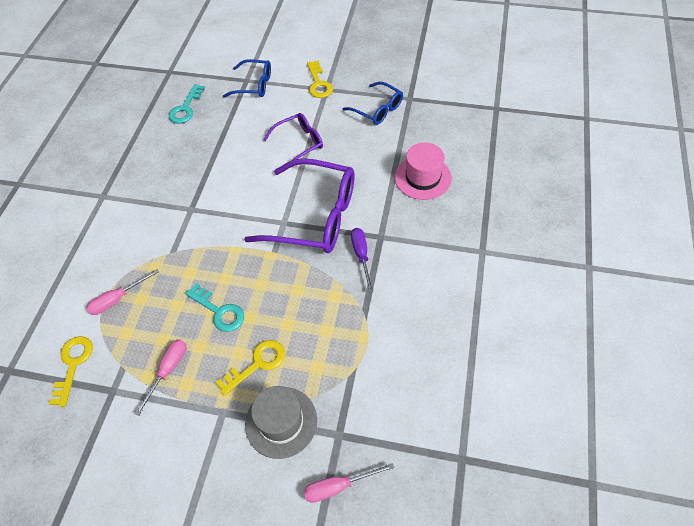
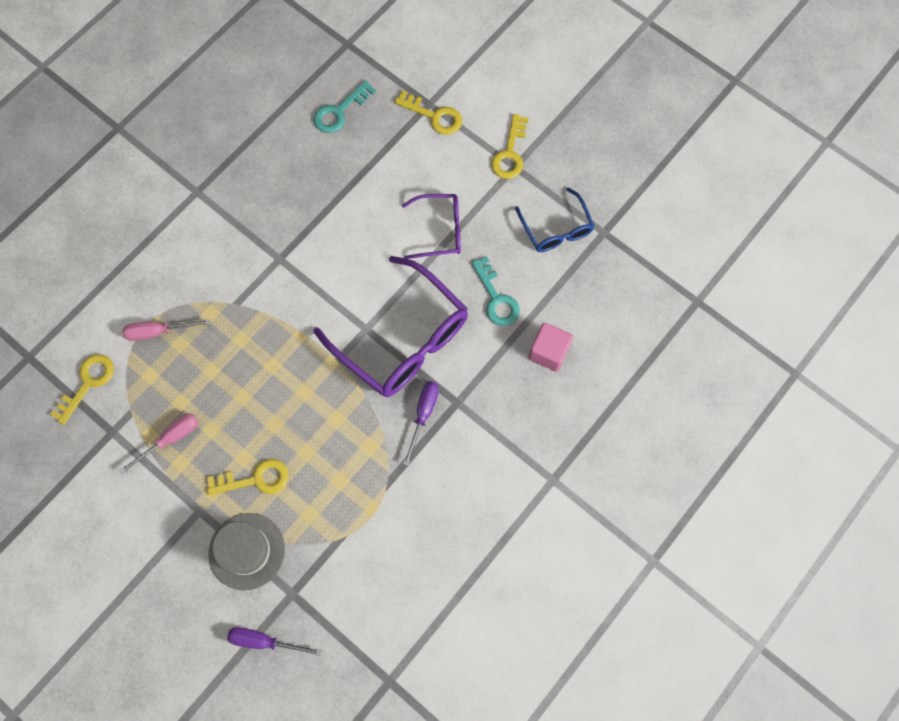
camera: 25 degrees right, 15 degrees up
(219, 311) = (248, 400): turquoise key -> turquoise key (496, 298)
(254, 85) = (434, 116): blue glasses -> yellow key
(338, 486) = (264, 641): pink screwdriver -> purple screwdriver
(423, 177) = (548, 352): pink hat -> pink cube

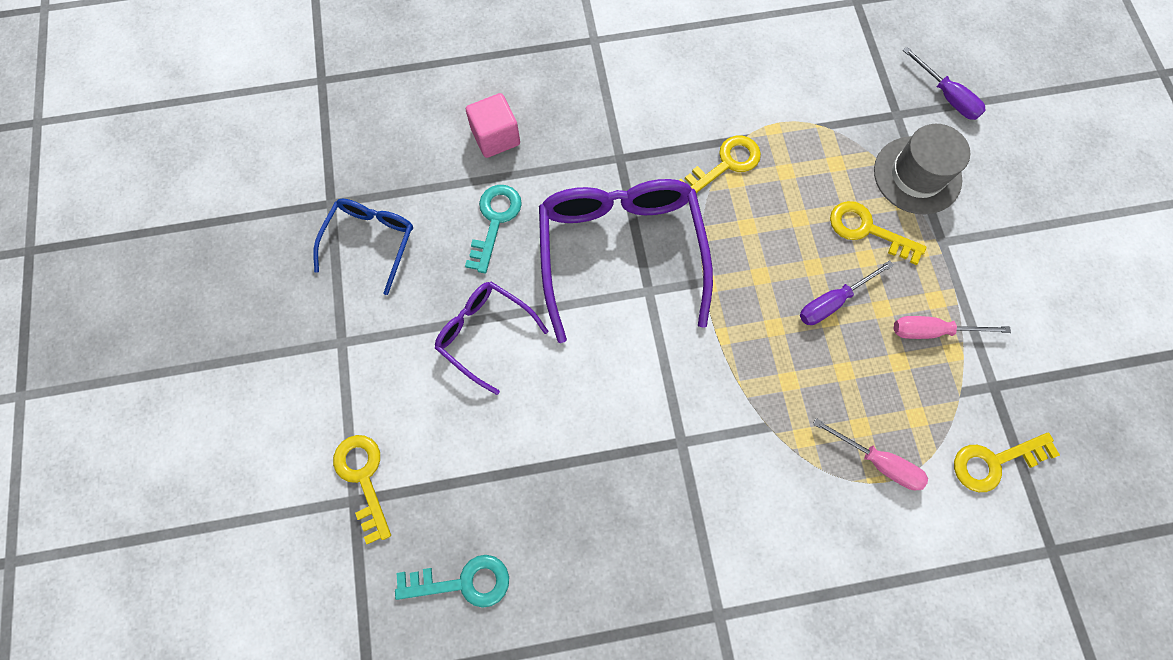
camera: 140 degrees left, 0 degrees up
(423, 415) = (660, 170): purple screwdriver -> purple screwdriver (833, 302)
(510, 153) = (330, 361): yellow key -> yellow key (725, 164)

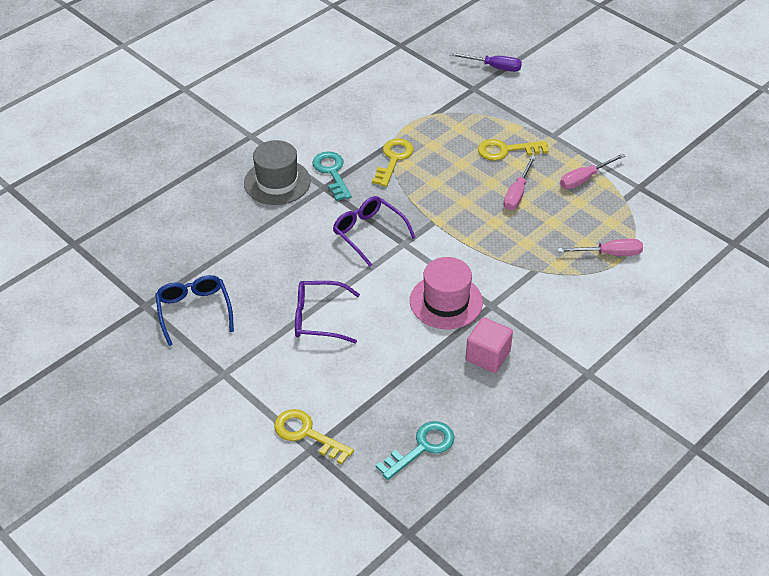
camera: 35 degrees left, 25 degrees down
(495, 137) = (230, 215): pink cube -> pink cube (487, 356)
(495, 221) = (271, 258): turquoise key -> turquoise key (332, 173)
(620, 252) = (368, 233): purple glasses -> purple glasses, size x0.55
(634, 403) = (446, 301): none -> pink hat
(833, 302) = (517, 193): purple screwdriver -> pink screwdriver
(917, 175) = (511, 111): grey hat -> grey hat (277, 182)
(994, 462) = (670, 220): yellow key -> none

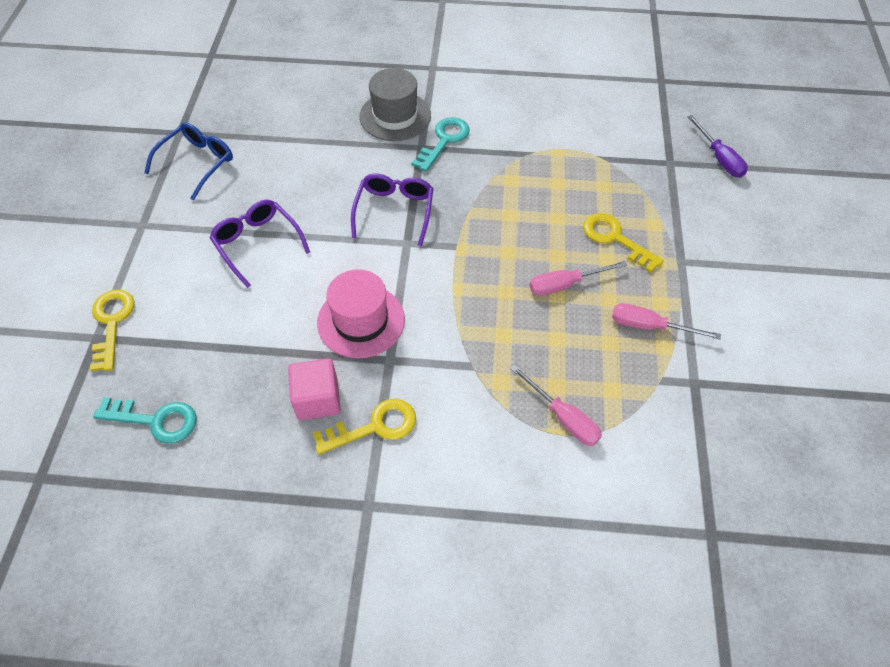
camera: 50 degrees right, 10 degrees up
(393, 159) = (507, 168): yellow key -> yellow key (374, 426)

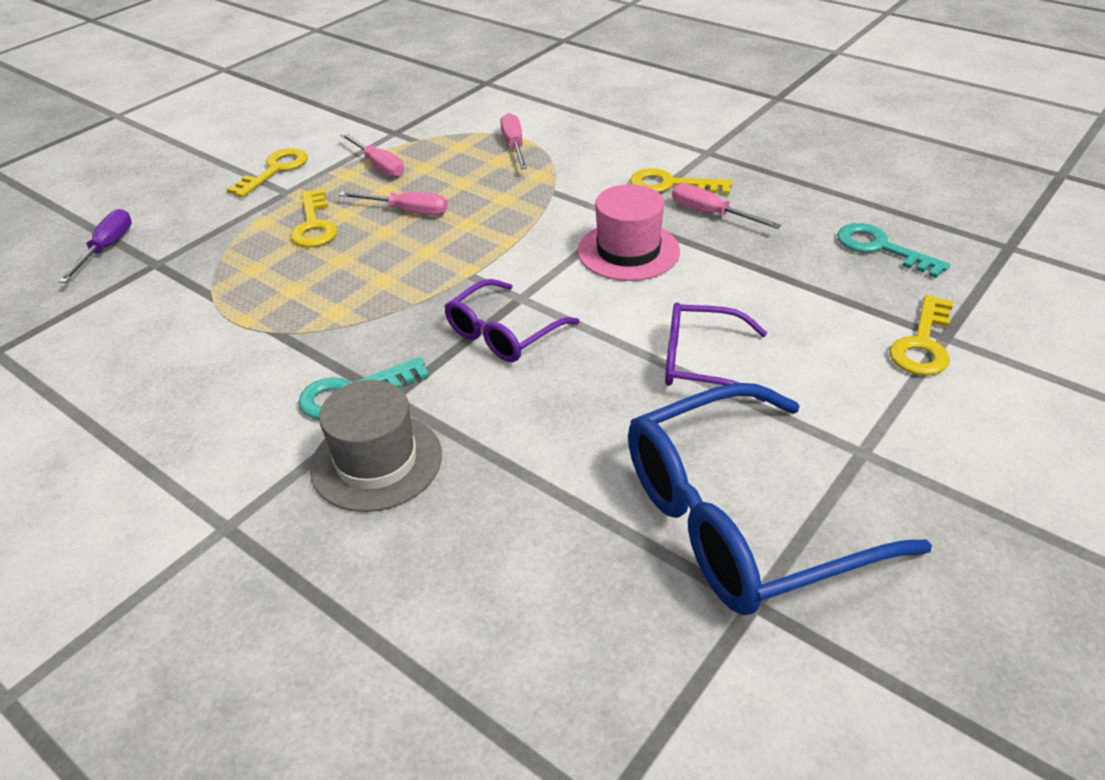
camera: 145 degrees left, 15 degrees down
(197, 163) = (741, 520): blue glasses -> blue glasses, size x1.83
(257, 244) = (701, 362): purple glasses -> purple glasses turned 105 degrees clockwise
(317, 399) = (711, 214): pink cube -> pink screwdriver
(724, 280) = (275, 170): none -> yellow key

